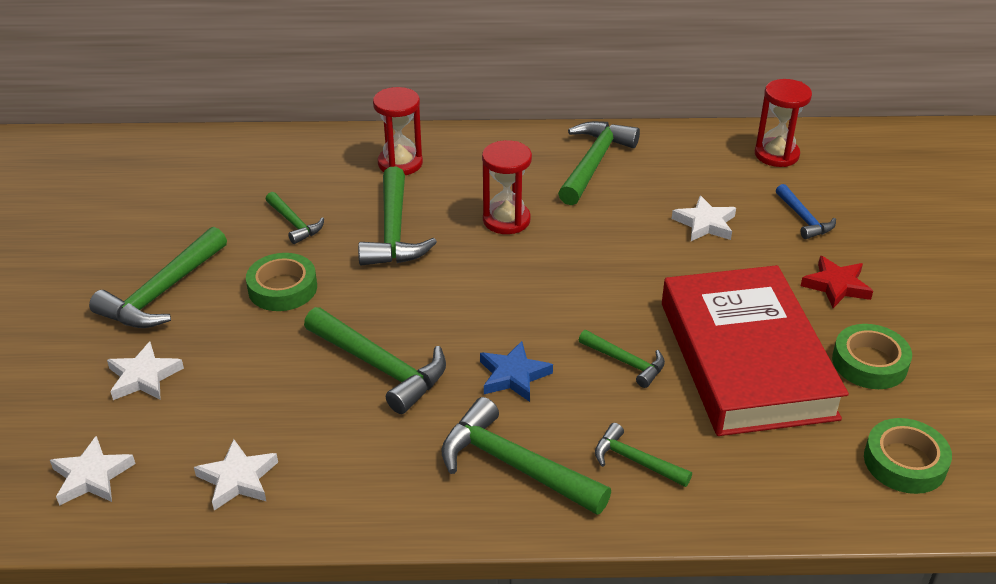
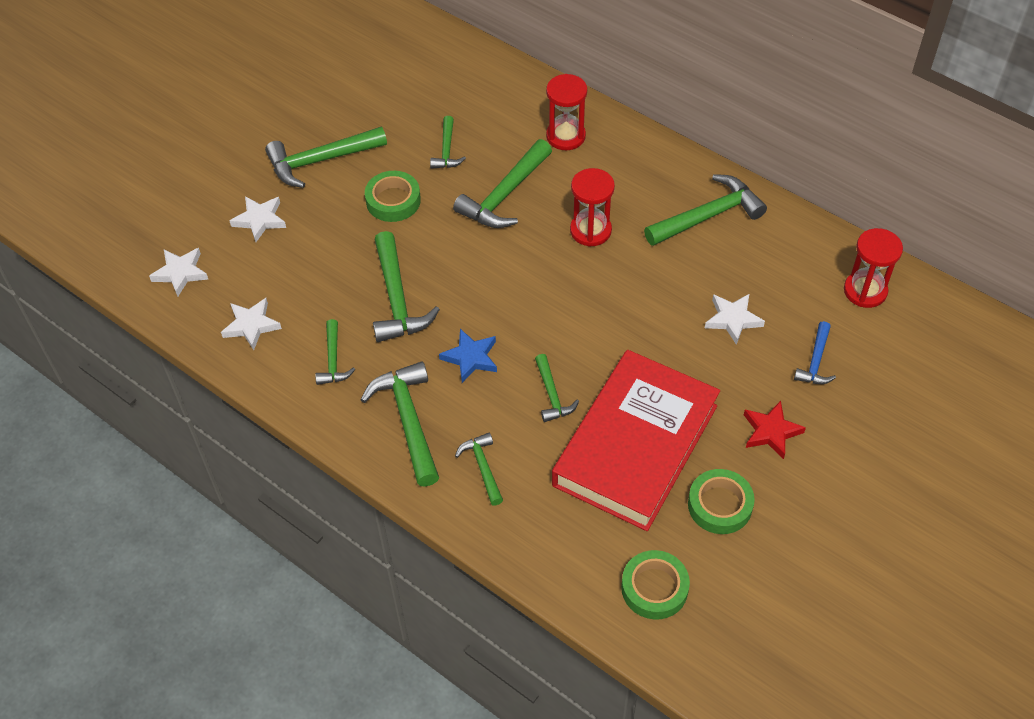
camera: 40 degrees right, 15 degrees up
(370, 458) = (333, 360): none -> green hammer

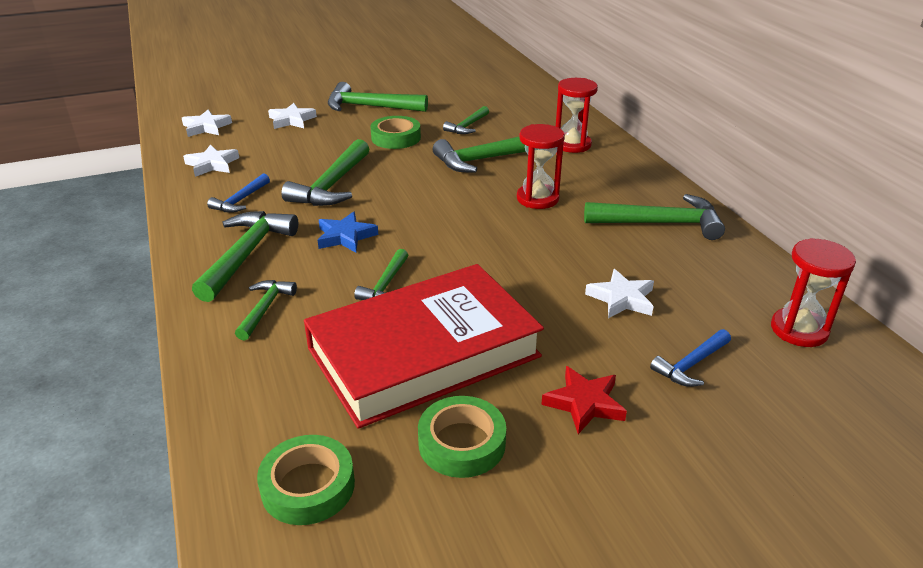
camera: 30 degrees right, 20 degrees down
(333, 360) = (240, 200): green hammer -> blue hammer

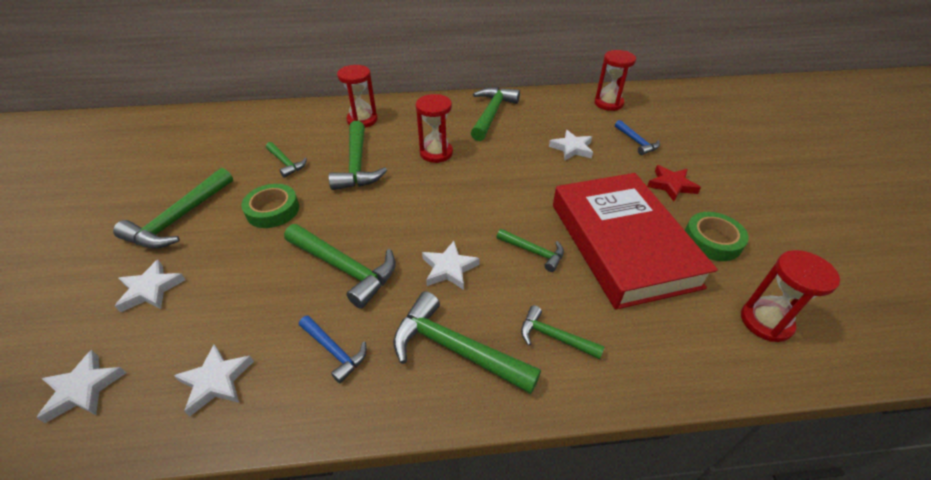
camera: 75 degrees left, 10 degrees up
(308, 486) = (766, 321): green tape -> red hourglass
(345, 236) = (449, 268): blue star -> white star

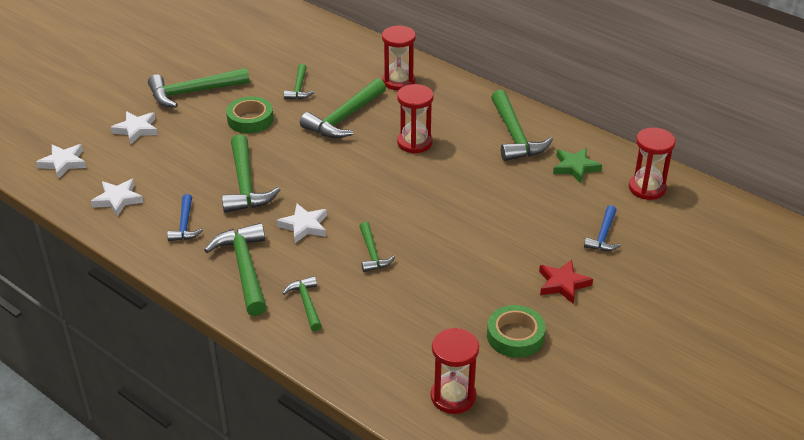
camera: 45 degrees right, 5 degrees down
(492, 114) = (514, 135): green hammer -> green hammer turned 105 degrees clockwise
(555, 113) = (575, 167): none -> green star
(572, 148) = (532, 205): white star -> none
(622, 244) = (442, 291): red book -> none

